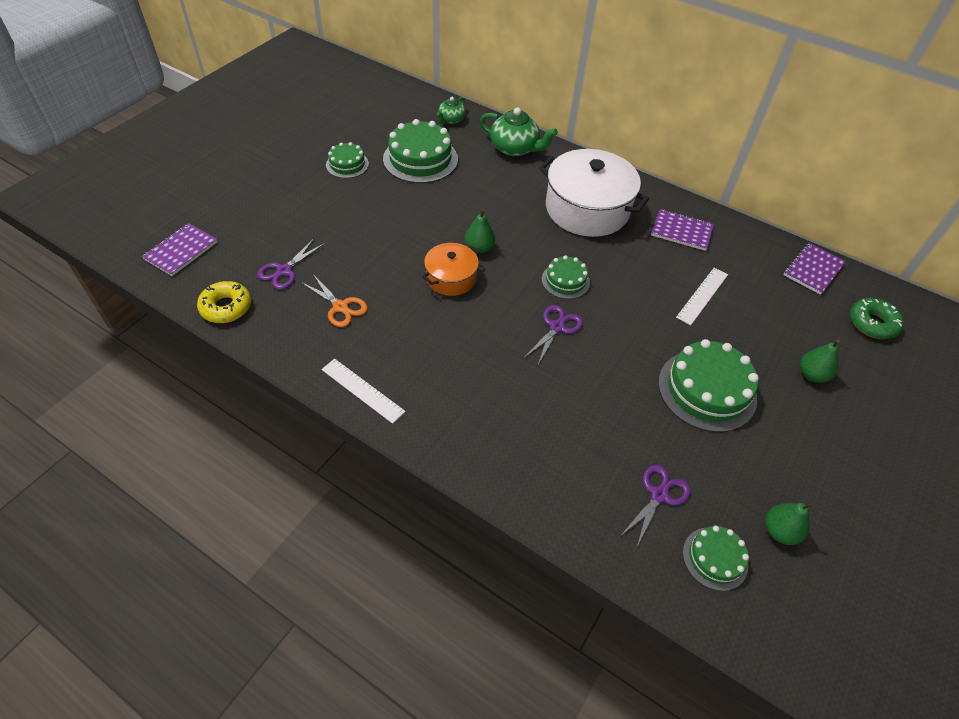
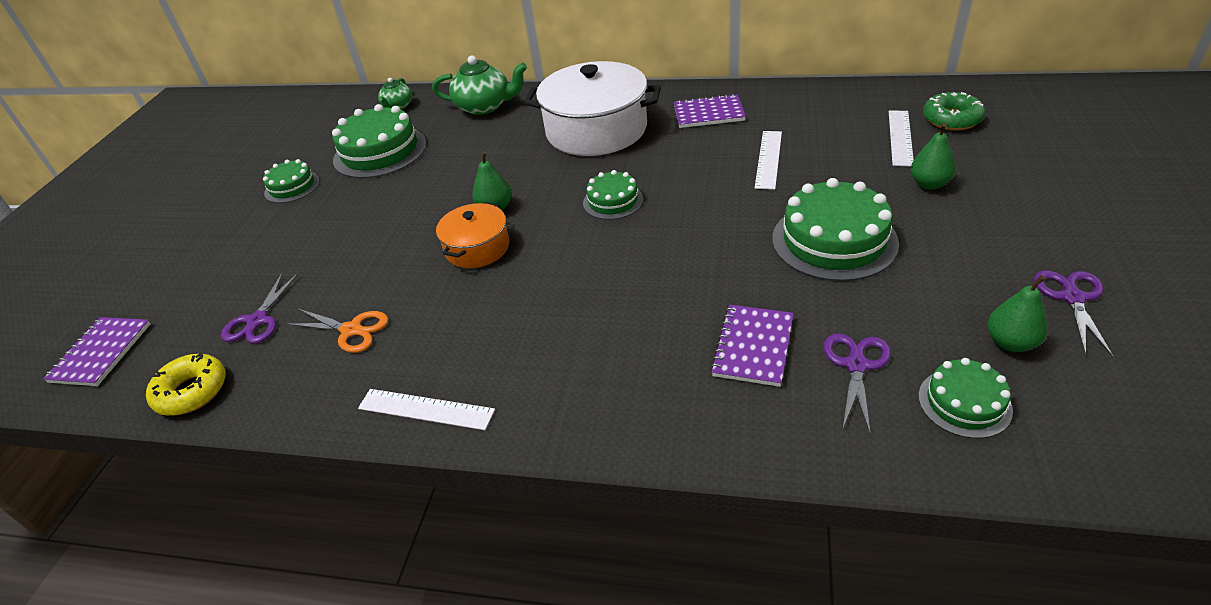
camera: 15 degrees left, 10 degrees down
(557, 327) = (630, 247): purple scissors -> purple scissors (1072, 297)
(813, 270) = (861, 97): purple notebook -> purple notebook (753, 346)
(818, 322) = (900, 137): none -> white ruler

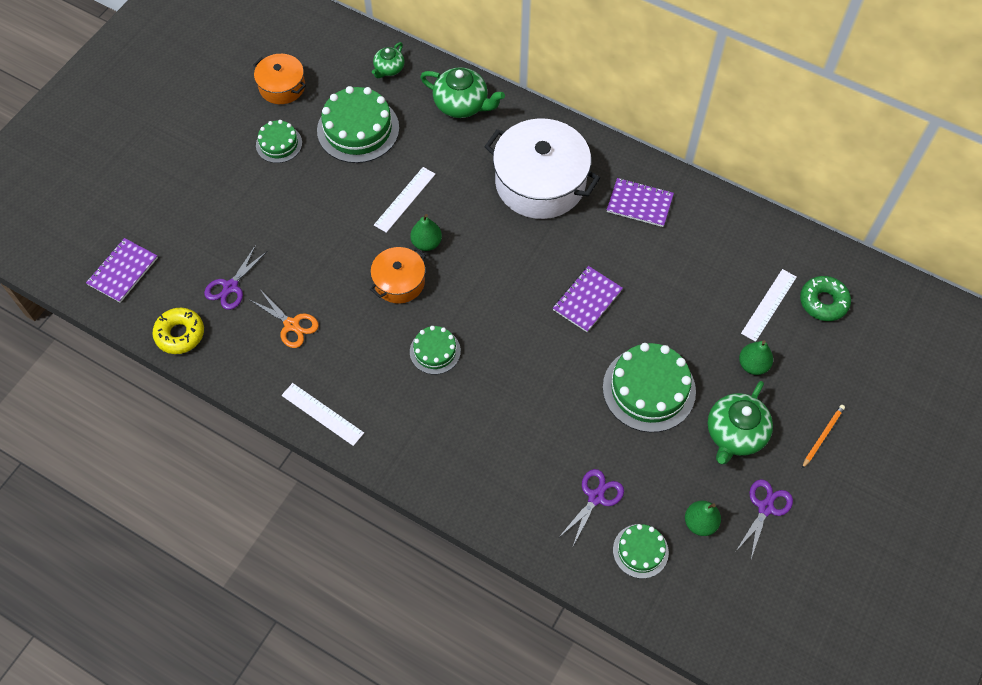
camera: 15 degrees right, 20 degrees up
(285, 148) = (282, 87): none -> orange pot
(613, 201) = (515, 276): green cake -> green cake (435, 351)
(753, 346) = (542, 455): purple notebook -> purple notebook (587, 300)
(768, 159) = (654, 282): white ruler -> white ruler (404, 199)
(967, 244) = (735, 434): none -> green teapot
(1063, 213) = (822, 436): none -> orange pencil

